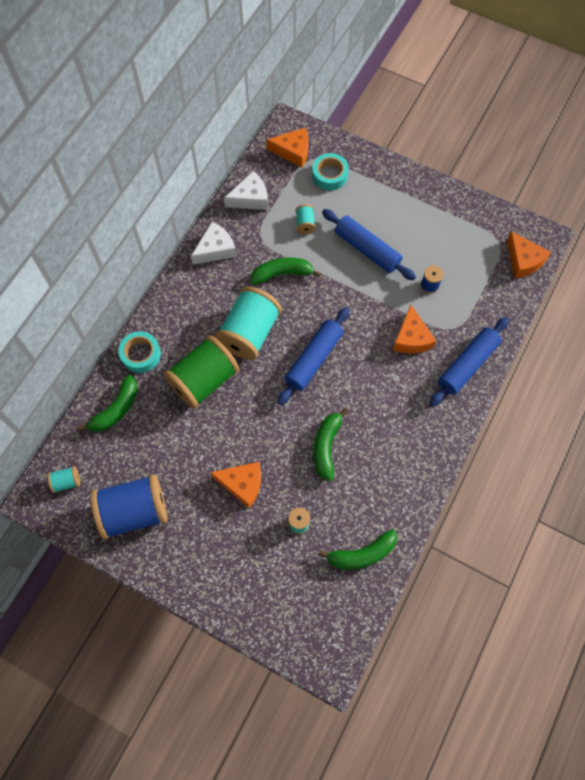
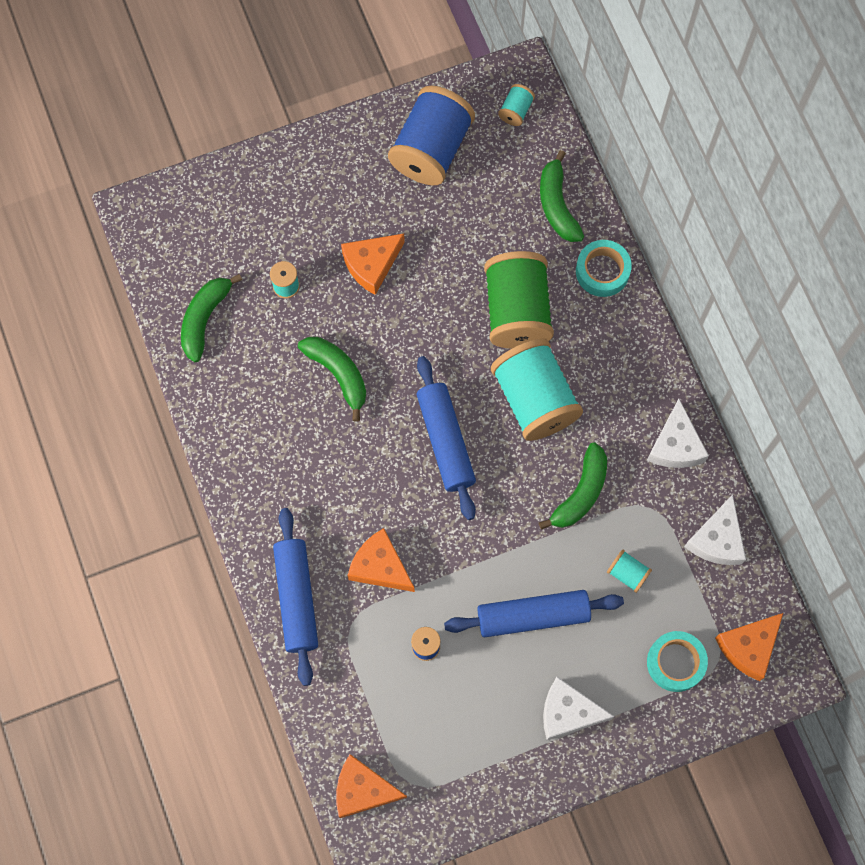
camera: 130 degrees right, 5 degrees up
(398, 202) = (568, 712): none -> white cheese

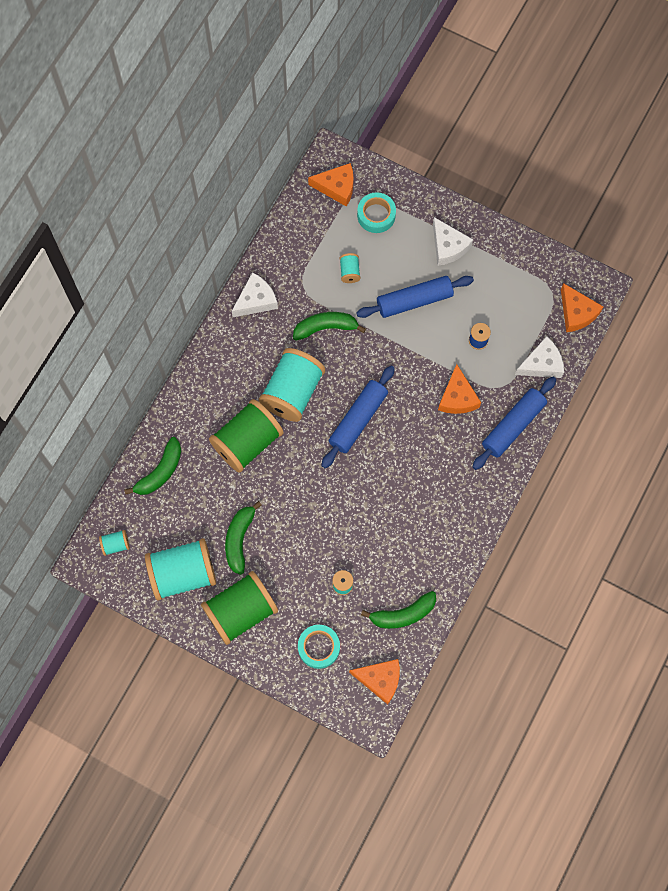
camera: 130 degrees left, 0 degrees up
(338, 374) = (370, 509): green banana -> green banana (239, 539)
(346, 173) = (241, 611): none -> green spool
(371, 265) = (287, 547): orange cheese -> orange cheese (380, 680)
(431, 149) = (183, 574): blue spool -> turquoise spool
(533, 616) = (414, 300): blue rolling pin -> blue rolling pin turned 60 degrees counterclockwise
(602, 271) = (182, 415): turquoise tape -> turquoise tape (319, 647)
(717, 539) = (292, 242): white cheese -> white cheese (541, 364)

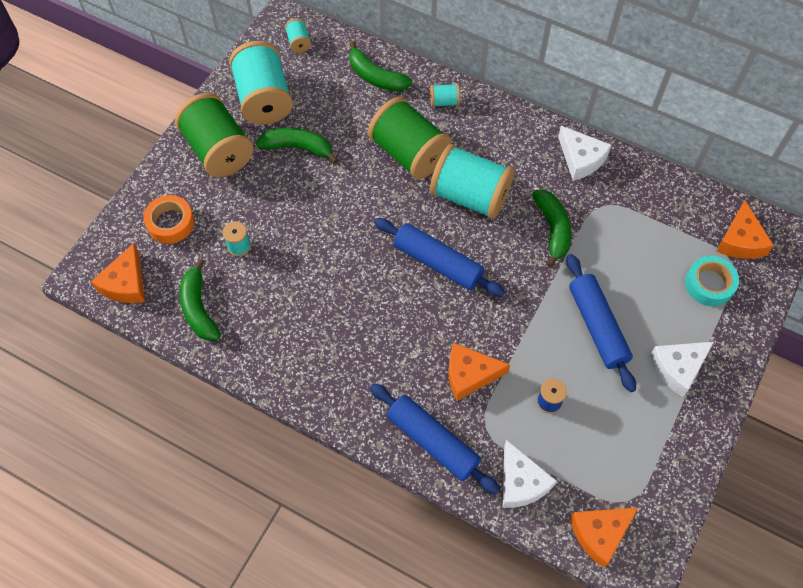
camera: 90 degrees right, 10 degrees down
(319, 647) = (170, 223): turquoise tape -> orange tape
(349, 272) = (628, 254): turquoise spool -> turquoise spool (444, 102)

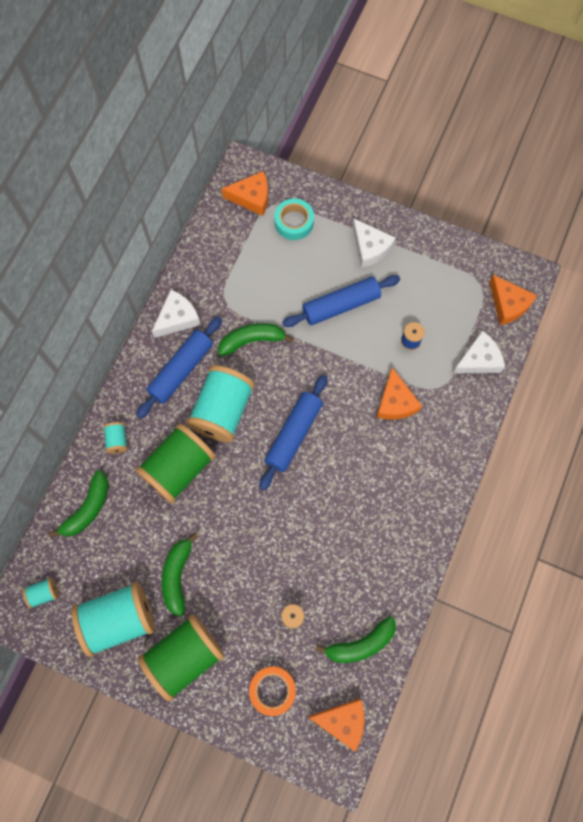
camera: 95 degrees left, 10 degrees up
(432, 442) = (456, 427): blue rolling pin -> blue rolling pin (181, 370)

